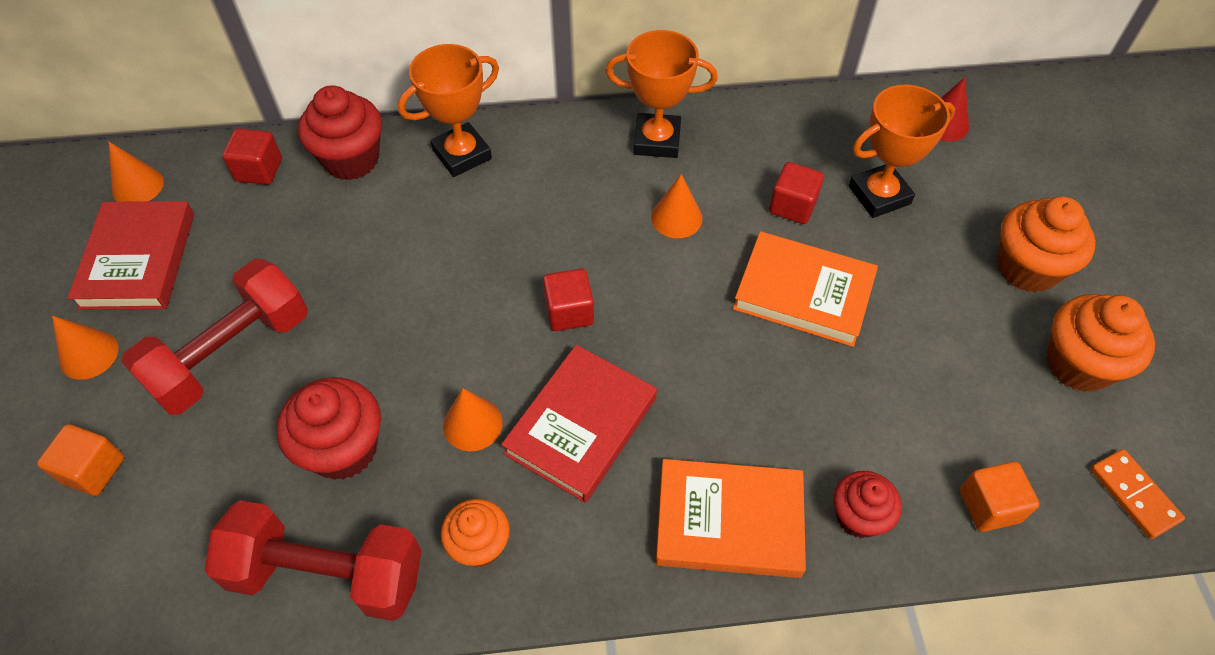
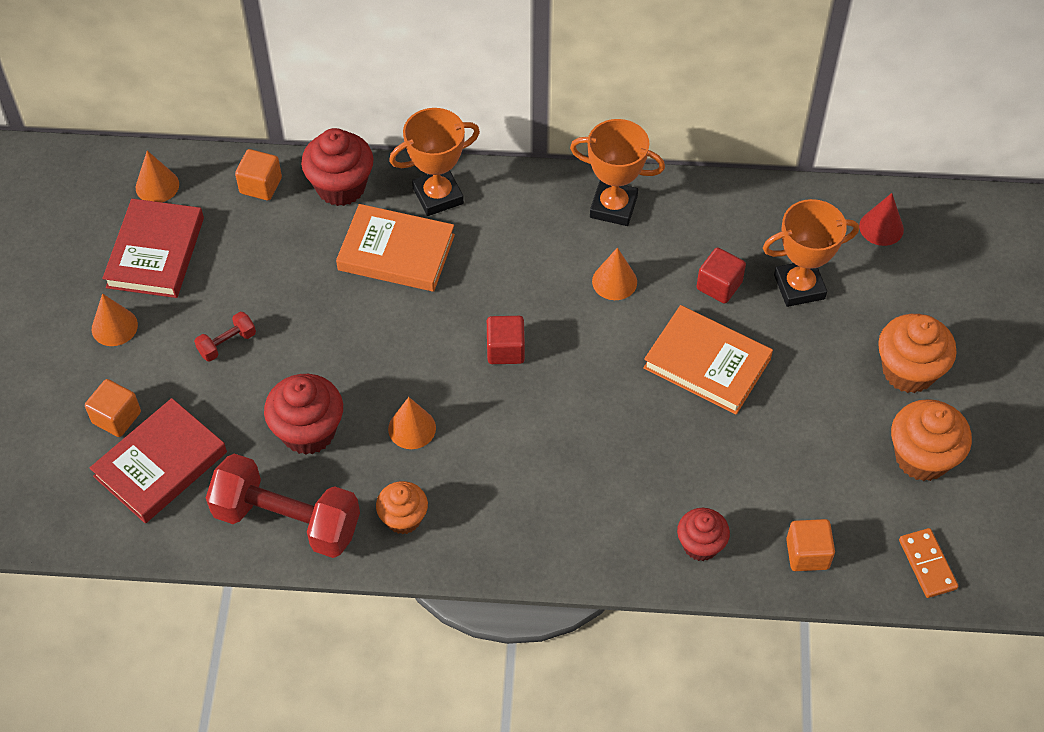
camera: 10 degrees right, 0 degrees up
(232, 354) = (227, 343): red dumbbell -> red dumbbell, size x0.44
(259, 170) = (260, 185): red cube -> orange cube
(581, 426) = (498, 443): red book -> red book (160, 464)
(729, 522) = (598, 533): orange book -> orange book (396, 252)

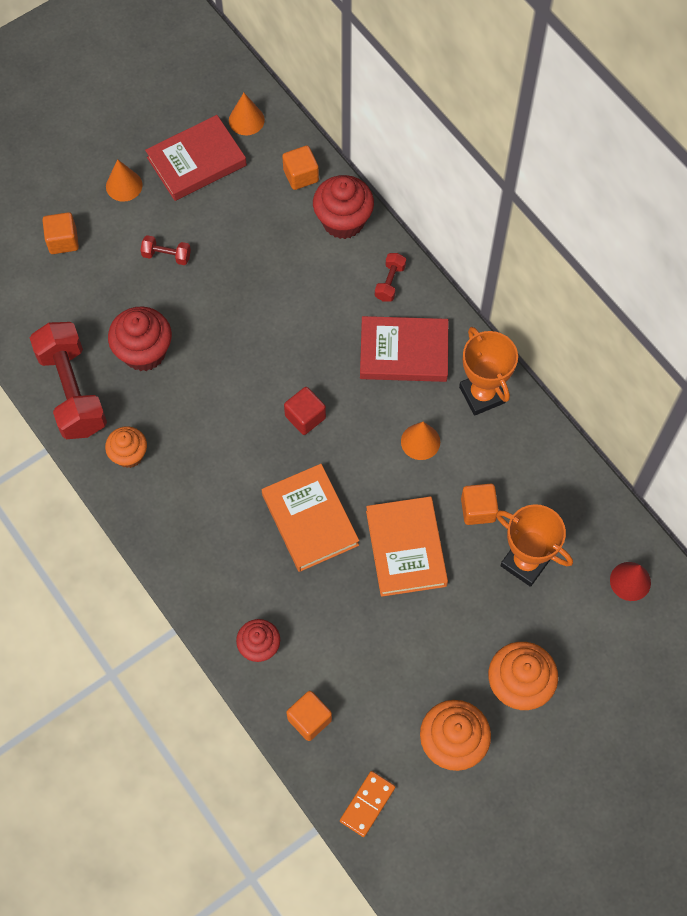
camera: 50 degrees right, 10 degrees up
(160, 464) = (52, 291): red book -> red book (403, 352)
(396, 252) = (322, 294): orange book -> orange book (310, 520)
(412, 428) = (197, 408): orange cone -> none
(438, 196) = (390, 282): orange trophy -> red dumbbell
(719, 285) = (478, 510): red cube -> orange cube

